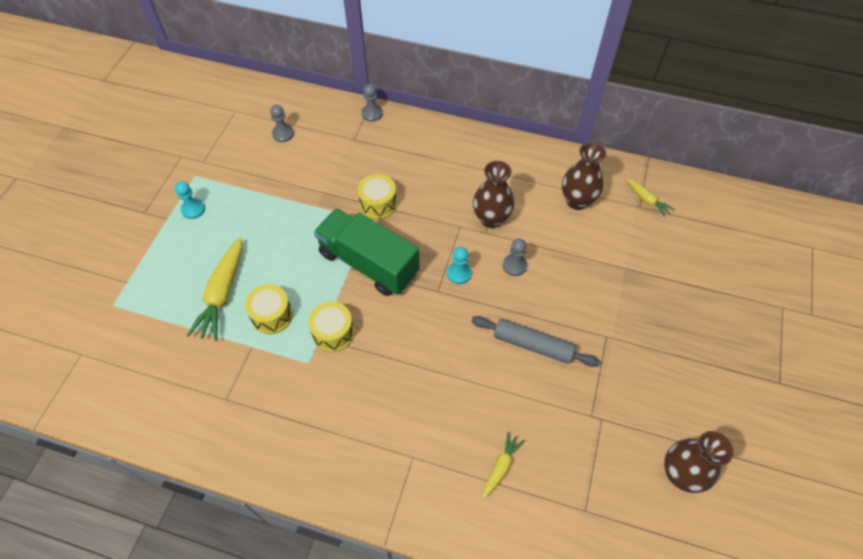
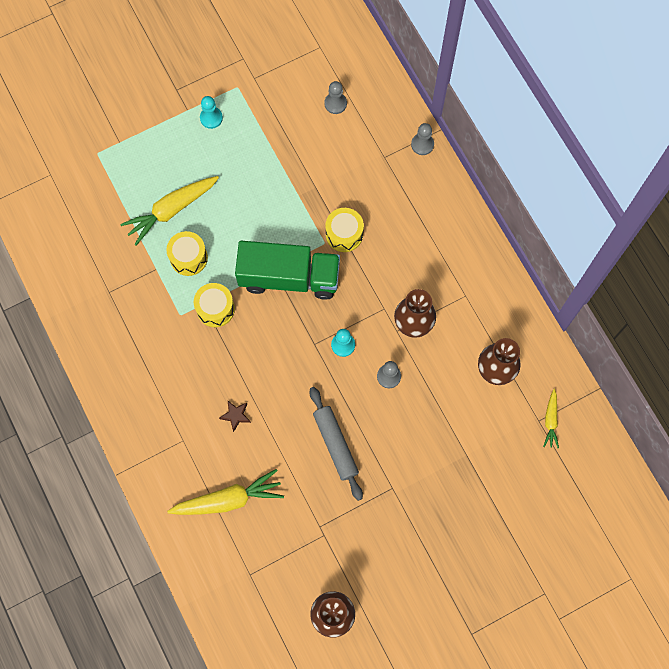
camera: 45 degrees right, 15 degrees up
(368, 263) = (289, 277): green truck -> green truck turned 105 degrees clockwise
(435, 396) = (235, 415): none -> brown star
(501, 467) = (228, 499): yellow carrot -> yellow carrot, size x1.88

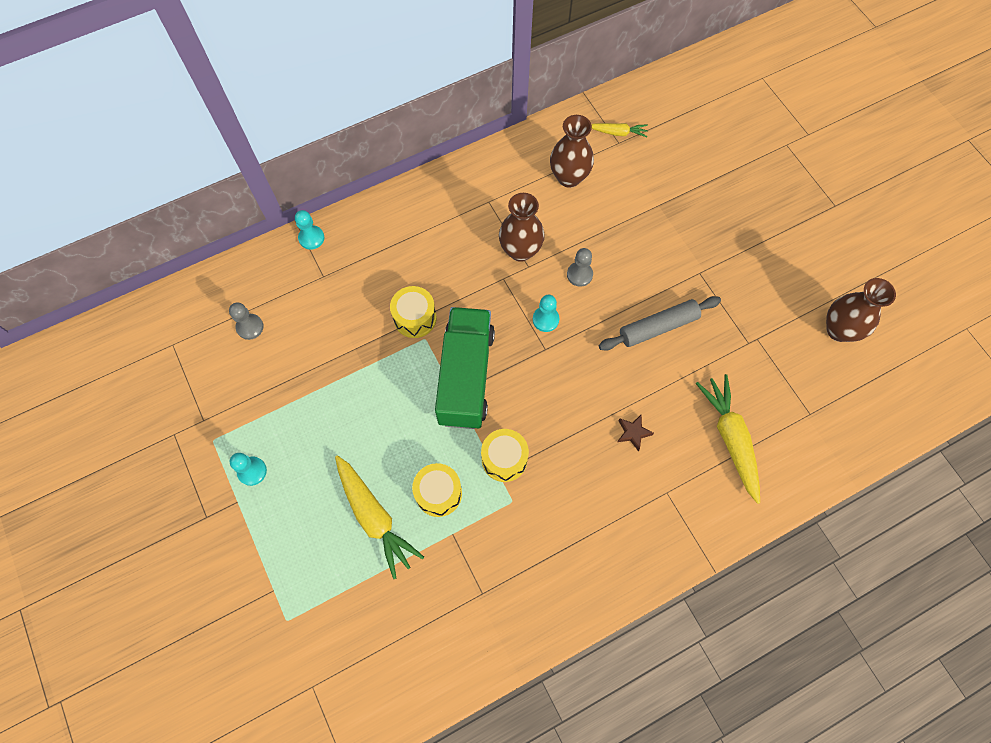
camera: 90 degrees left, 5 degrees down
(422, 144) = (311, 238): grey pawn -> turquoise pawn

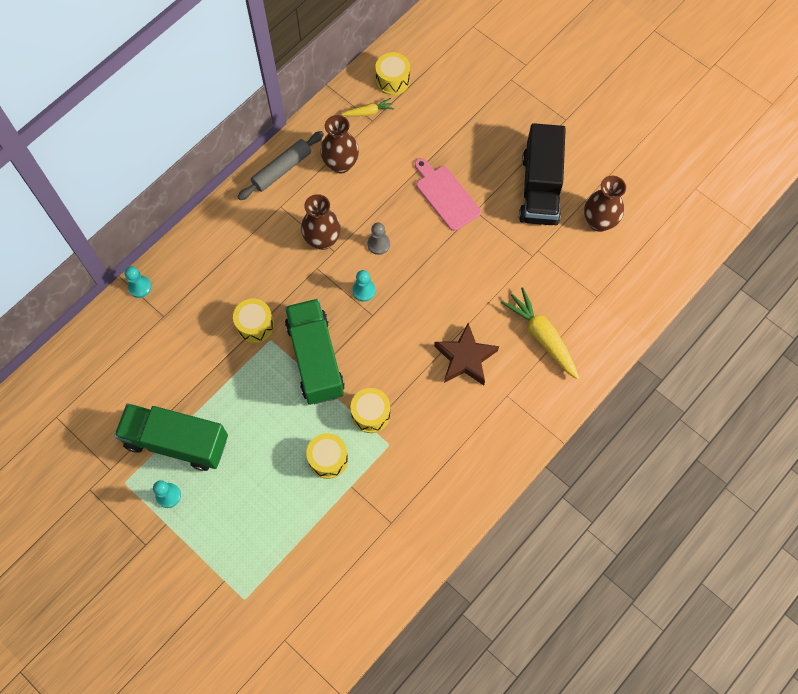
camera: 20 degrees left, 0 degrees up
(250, 327) = (117, 380): grey pawn -> none
(284, 415) = (176, 442): none -> green truck
(374, 517) = (284, 495): yellow carrot -> none
(633, 433) = (465, 358): brown star -> brown star, size x2.08
(655, 108) = (392, 80): none -> yellow drum
(658, 327) = (457, 267): grey rolling pin -> grey rolling pin (282, 169)
(672, 246) = (445, 196): none -> pink cutting board
(781, 271) = (540, 189): none -> black truck

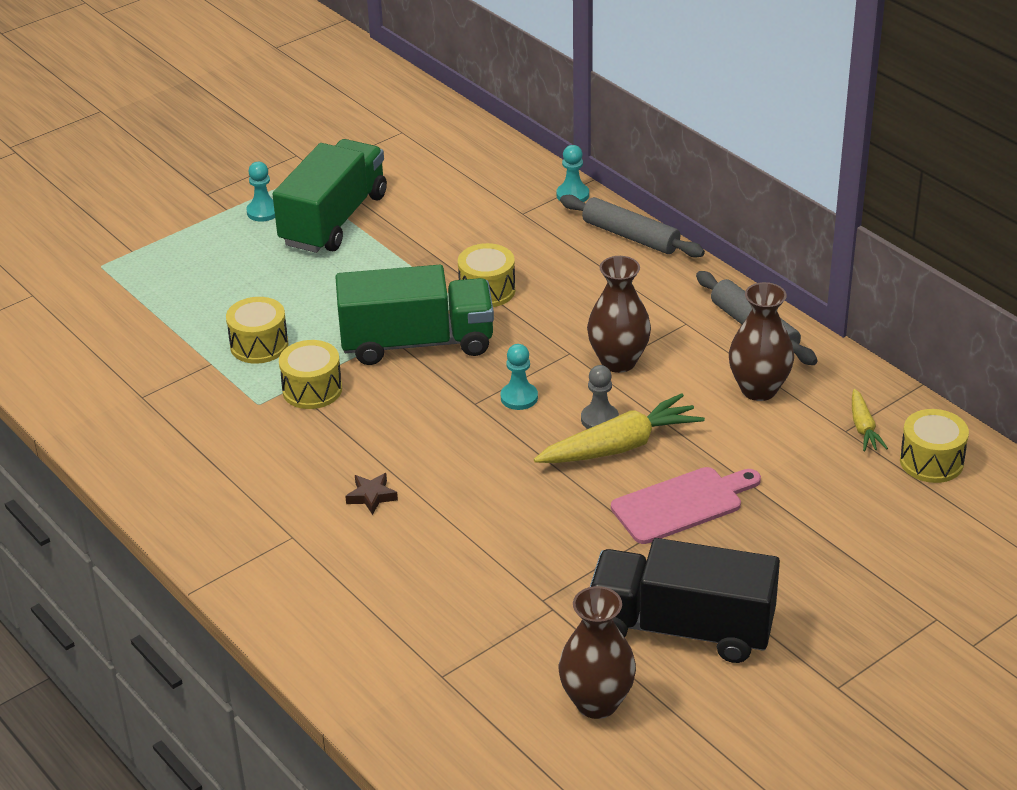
camera: 100 degrees right, 30 degrees down
(188, 246) = (630, 236): none -> grey rolling pin
(465, 358) = (371, 496): brown star -> brown star, size x0.48
(542, 336) = (383, 592): yellow carrot -> yellow carrot (620, 446)

